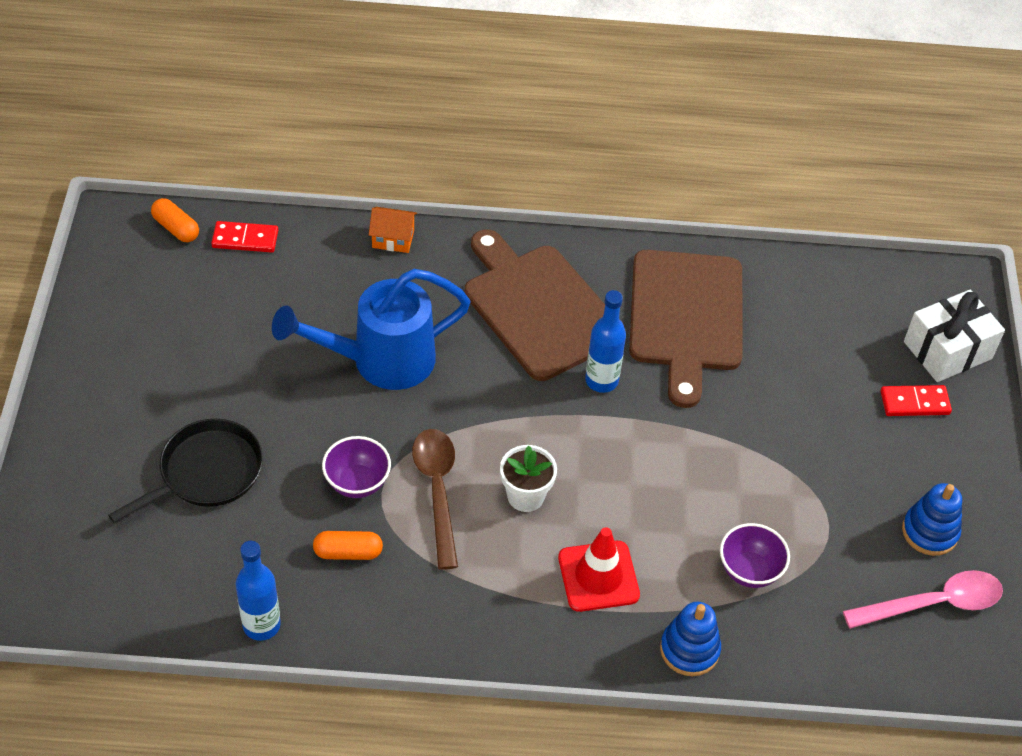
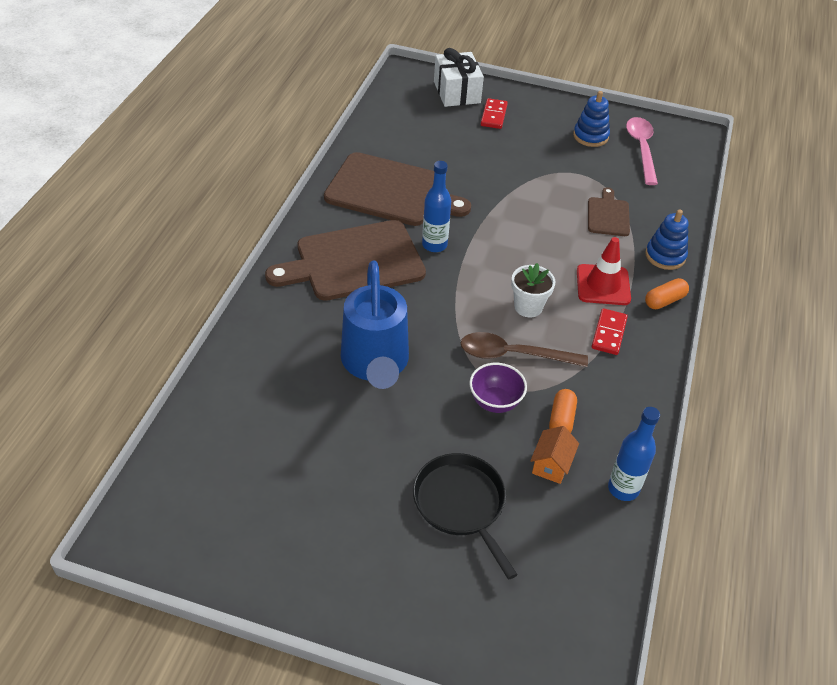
camera: 75 degrees left, 5 degrees down
(176, 228) = (159, 486): orange capsule -> orange capsule (664, 301)
(245, 239) = (199, 433): red domino -> red domino (609, 333)
(393, 239) = (246, 331): orange house -> orange house (551, 465)
(749, 570) = (608, 215): purple bowl -> brown cutting board

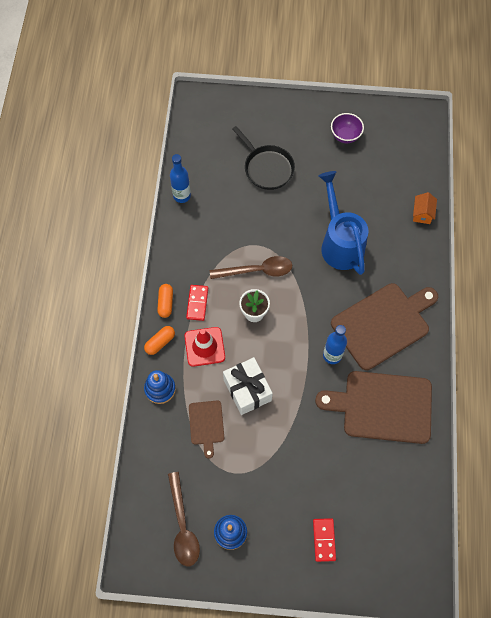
camera: 170 degrees right, 20 degrees up
(456, 92) = (367, 569): white gift -> white gift (247, 390)
(495, 402) = (261, 234): purple bowl -> purple bowl (345, 136)
(551, 465) = (223, 201): orange house -> orange house (422, 213)
(561, 420) = (221, 230): orange capsule -> orange capsule (166, 303)
(641, 149) = (182, 525): pink spoon -> brown spoon

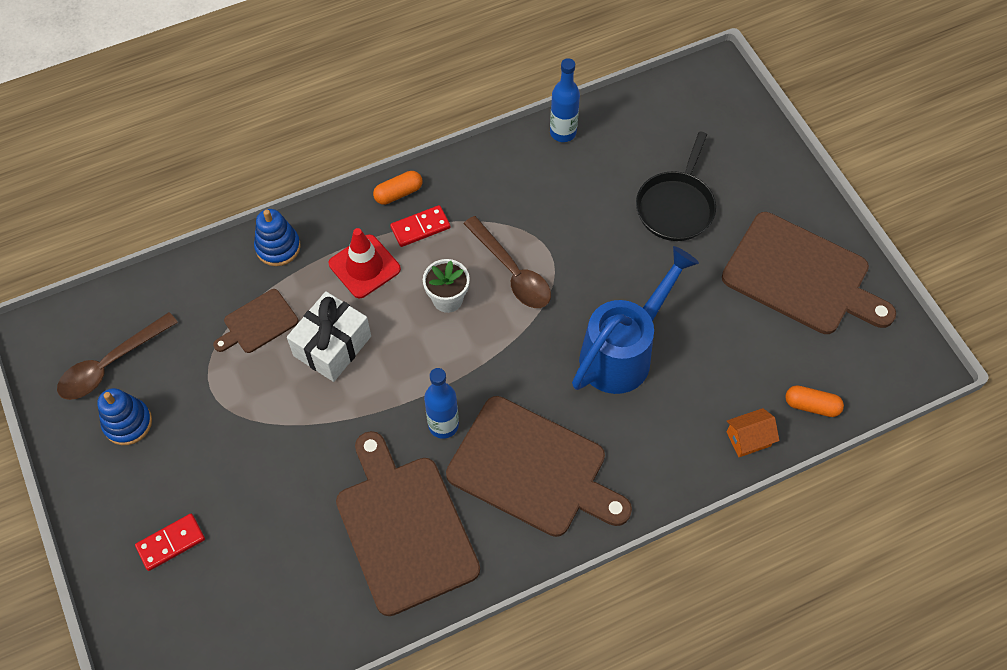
camera: 60 degrees right, 5 degrees down
(160, 342) = (340, 215): orange capsule -> orange capsule (811, 406)
(345, 136) = (801, 276): purple bowl -> brown cutting board

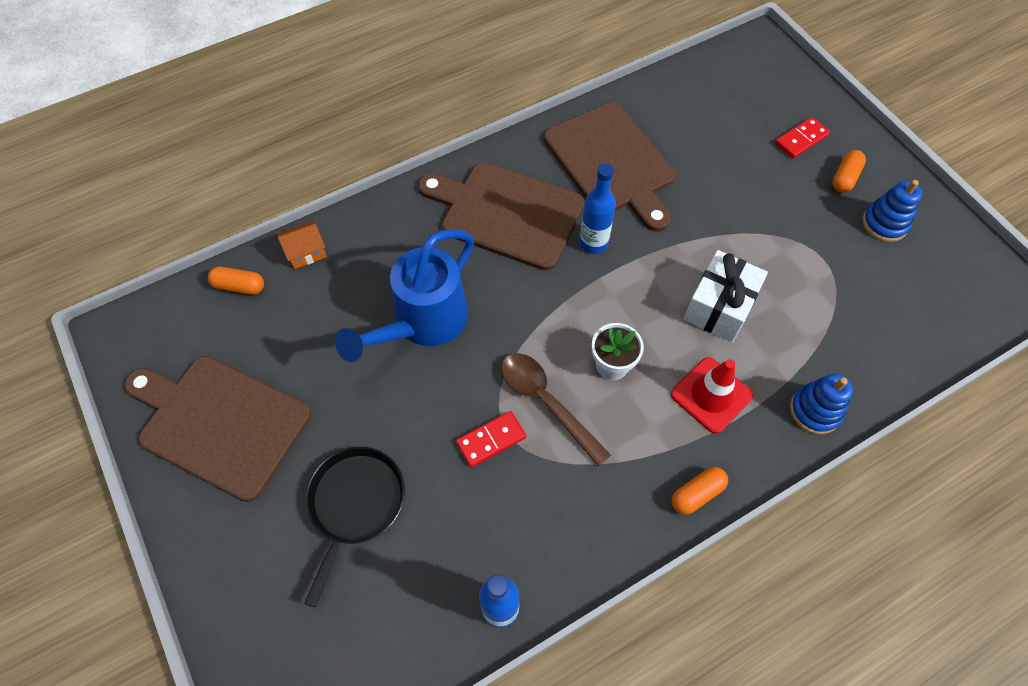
camera: 175 degrees right, 0 degrees up
(111, 364) = (929, 273): brown spoon -> none
(143, 484) = (845, 178): none -> orange capsule
(258, 323) = (803, 324): brown cutting board -> none
(420, 227) = (660, 449): red domino -> red domino (491, 440)

